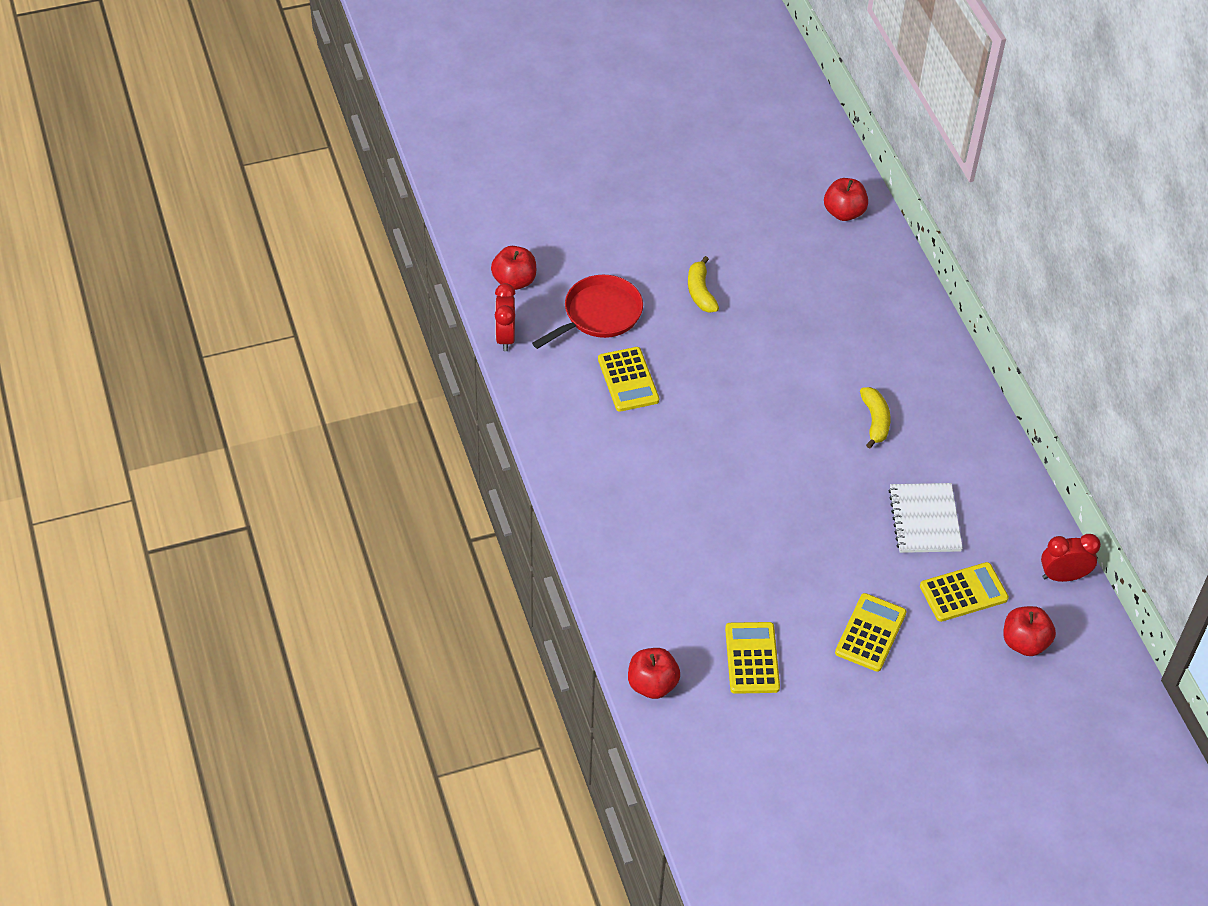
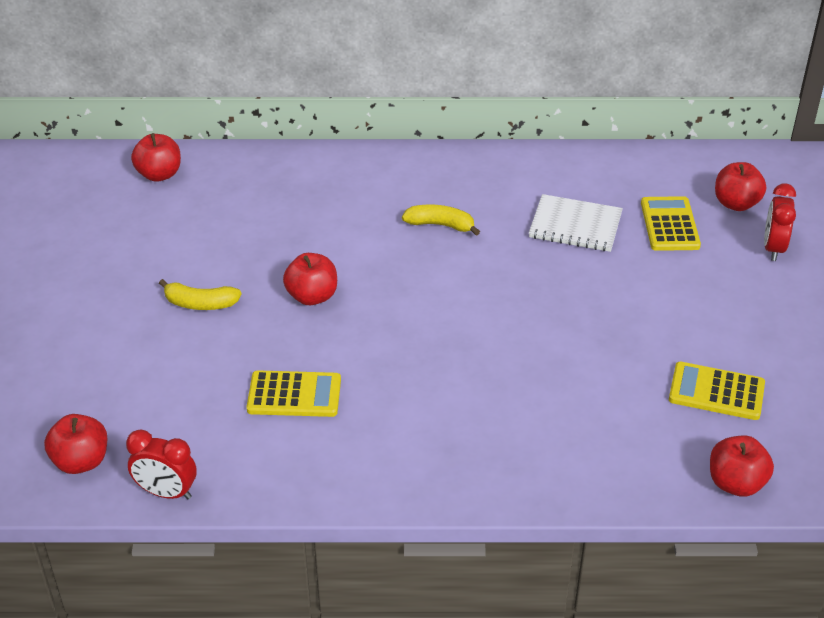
camera: 70 degrees left, 10 degrees down
(599, 314) = (182, 396): red pan -> none
(741, 359) = (312, 296): none -> red apple
(870, 633) = (703, 297): yellow calculator -> none
(1063, 576) = (667, 162): red clock -> red clock (773, 248)

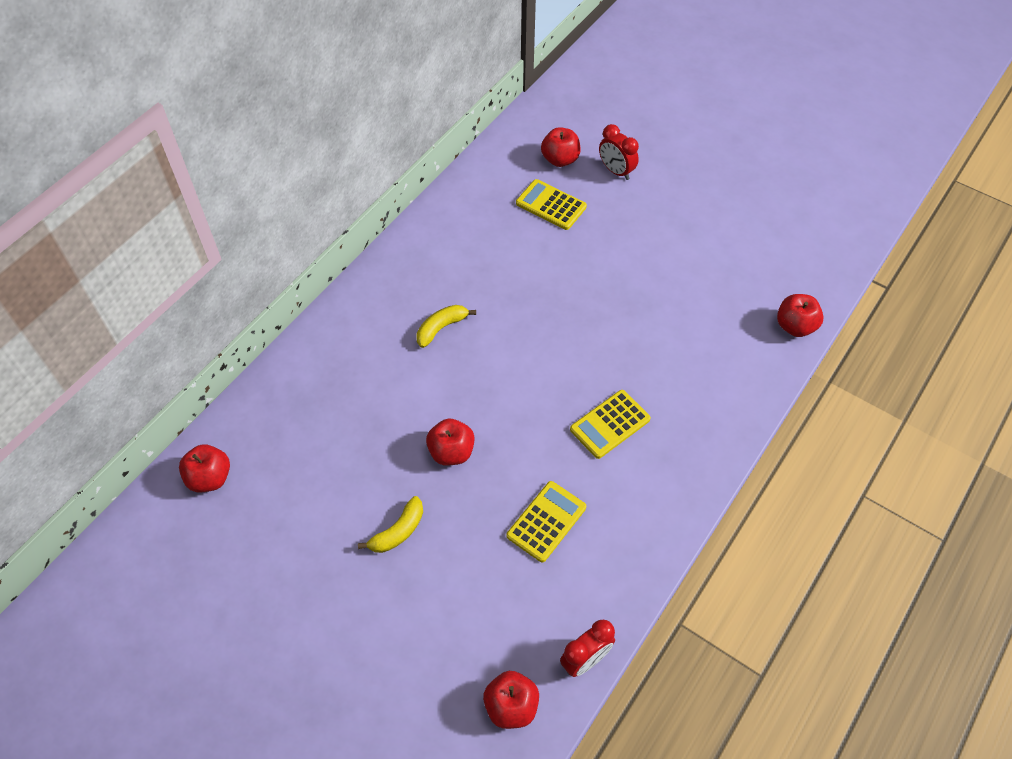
camera: 55 degrees left, 15 degrees up
(575, 225) = (508, 254): white notebook -> none
(716, 392) = (717, 285): yellow calculator -> yellow calculator (610, 424)

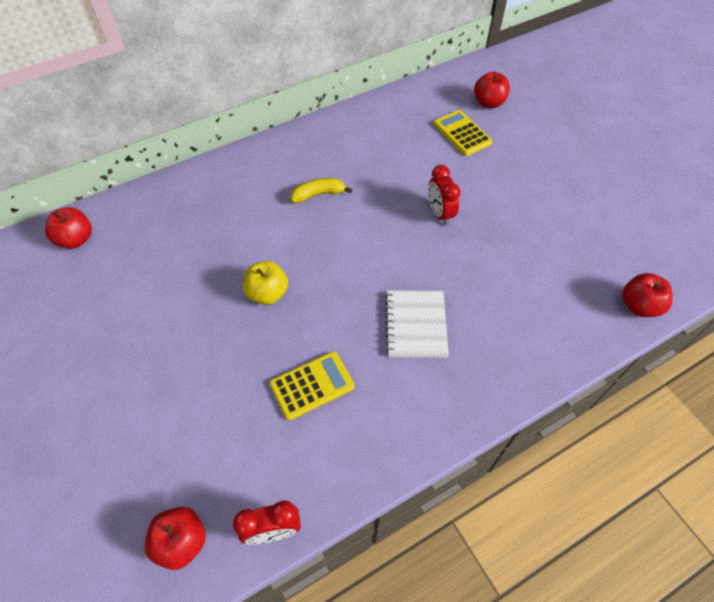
camera: 25 degrees right, 0 degrees up
(398, 531) = (185, 340): yellow banana -> none
(451, 452) = (267, 293): red apple -> yellow apple
(610, 424) = (416, 325): yellow calculator -> white notebook
(616, 171) = (532, 125): red clock -> red clock (440, 213)

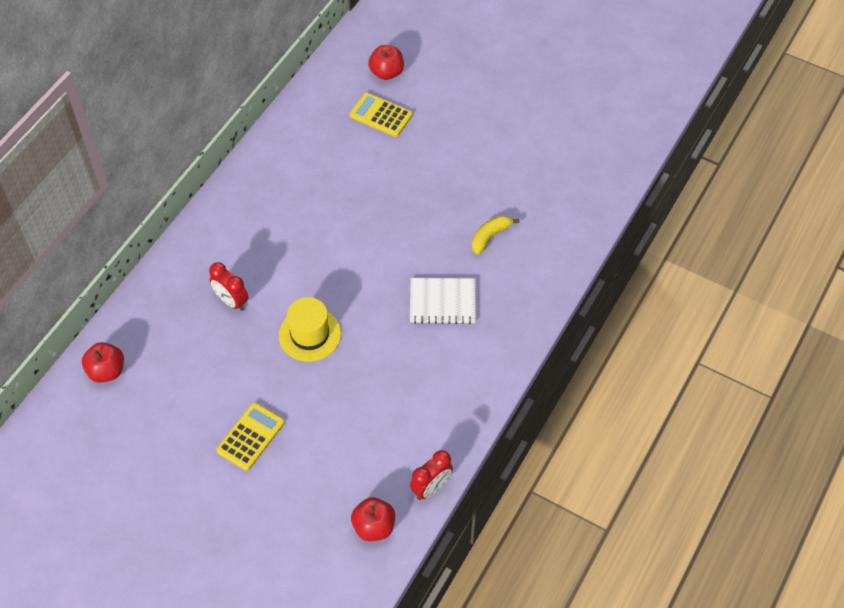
camera: 30 degrees left, 0 degrees up
(267, 293) = (309, 334): yellow apple -> yellow hat
(312, 385) = (393, 384): yellow calculator -> yellow calculator (250, 436)
(318, 194) = (292, 231): yellow banana -> yellow banana (490, 236)
(416, 325) = (442, 302): white notebook -> white notebook turned 60 degrees counterclockwise
(440, 213) = (406, 201): red clock -> red clock (231, 301)
(639, 306) = (597, 208): red apple -> none

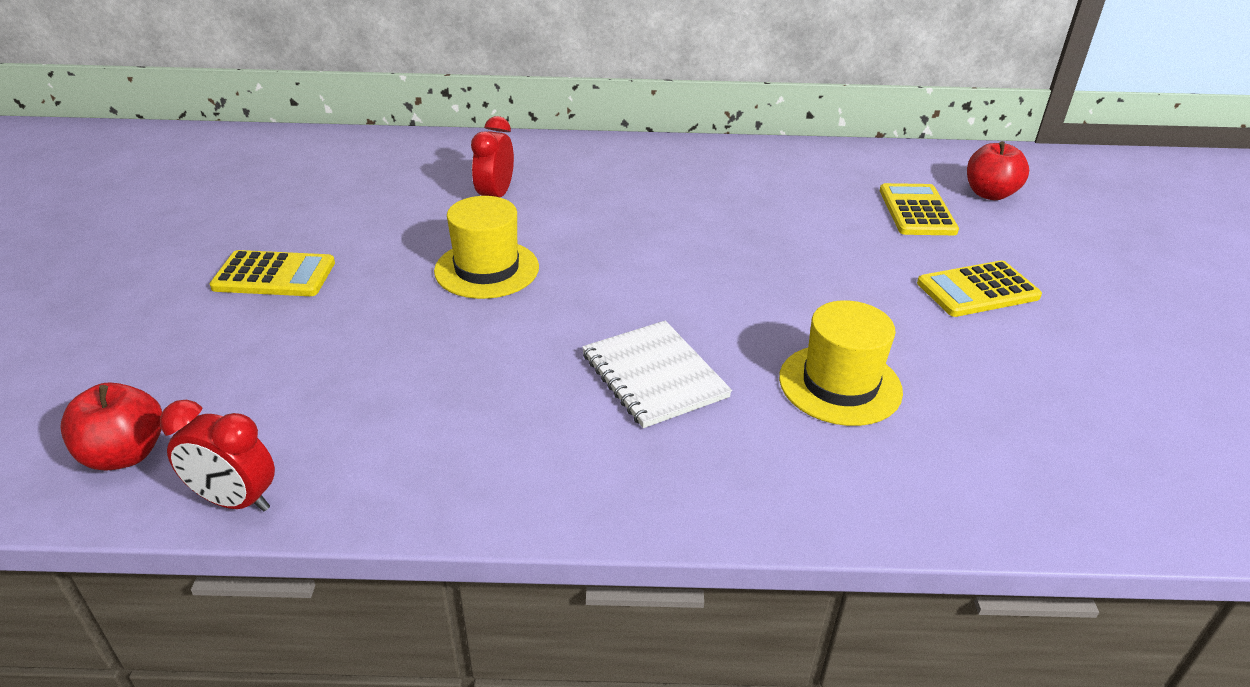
camera: 60 degrees right, 20 degrees down
(106, 371) = (331, 152): red apple -> none
(460, 140) = (978, 290): none -> yellow calculator
(490, 236) = (840, 384): yellow banana -> yellow hat

